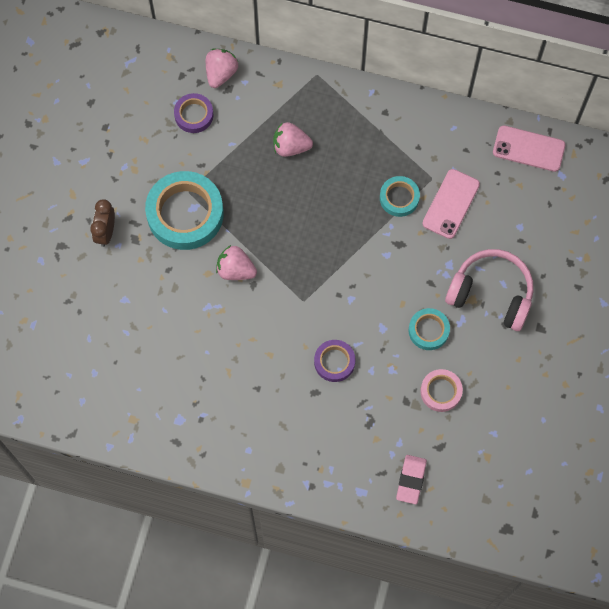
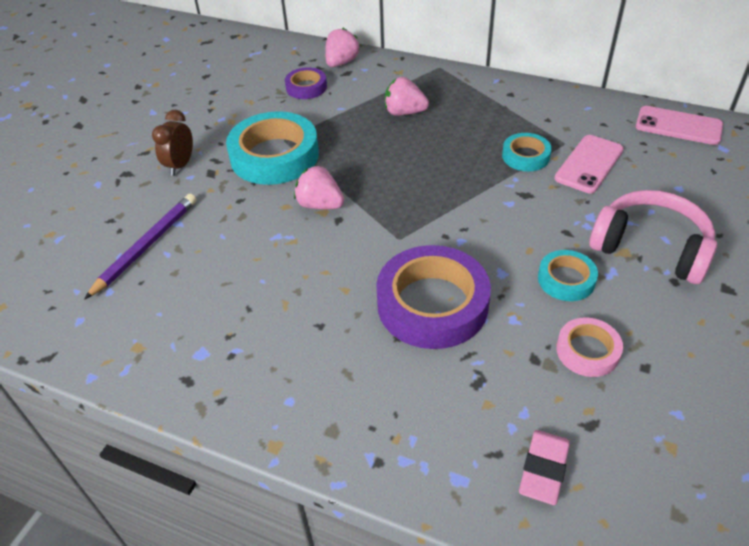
camera: 10 degrees right, 25 degrees down
(107, 326) = (146, 246): none -> purple pencil
(334, 362) = (432, 304): purple tape -> purple tape, size x1.93

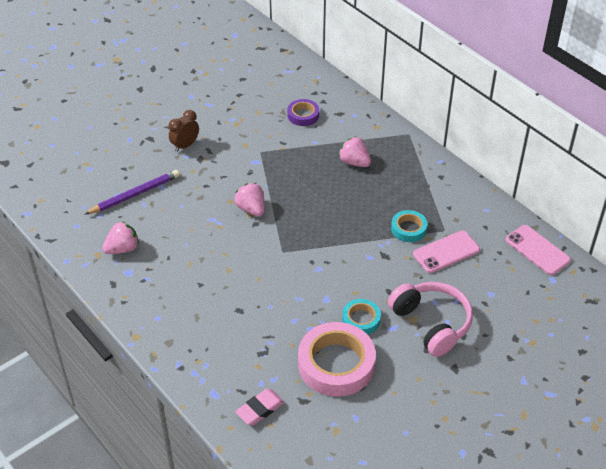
camera: 25 degrees right, 0 degrees up
(274, 156) = (247, 162): turquoise tape -> none
(341, 63) = (342, 103): pink strawberry -> pink strawberry (122, 249)
(432, 304) = (271, 299): purple tape -> none
(587, 351) = (336, 364): pink tape -> pink tape, size x1.93

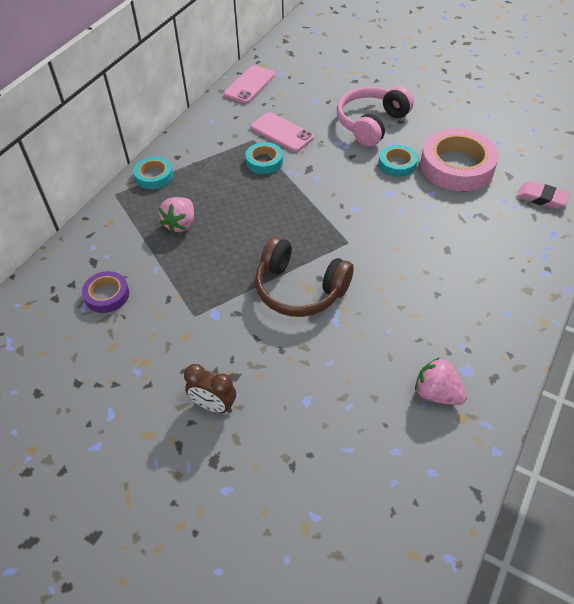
camera: 110 degrees left, 5 degrees up
(135, 194) = (337, 425): purple pencil -> none
(251, 209) = (299, 289): pink strawberry -> brown headphones
(420, 158) = (154, 176): none -> turquoise tape

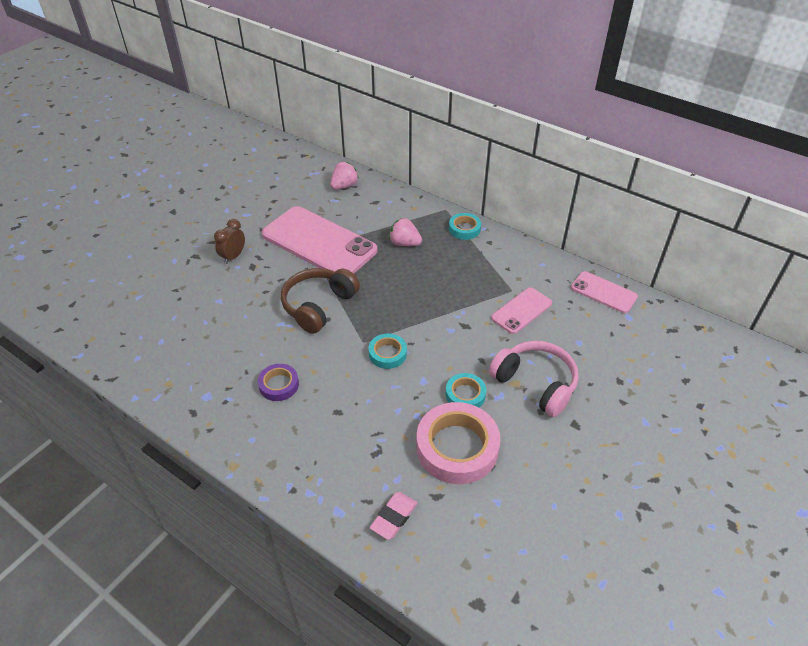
camera: 95 degrees right, 5 degrees down
(107, 295) = (341, 209): purple tape -> purple tape (279, 385)
(180, 308) = (319, 243): none -> pink phone
(264, 161) = (478, 295): turquoise tape -> turquoise tape (387, 354)
(437, 393) = (194, 372): pink strawberry -> pink strawberry (344, 186)

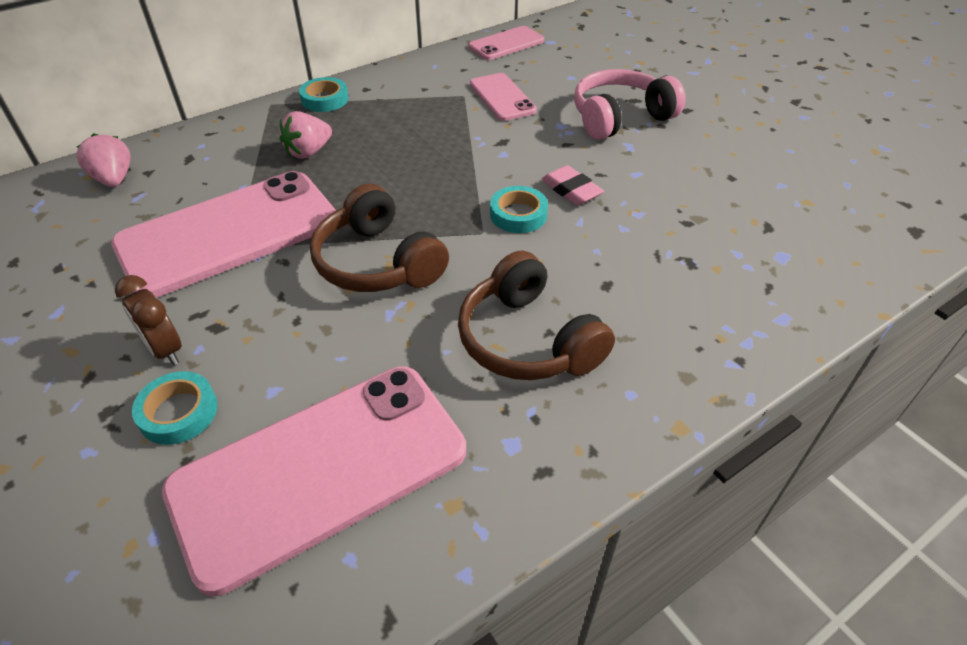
camera: 70 degrees left, 0 degrees up
(178, 333) = (320, 471): none -> pink phone
(279, 385) = (527, 340): purple tape -> brown headphones
(394, 517) = (797, 269): pink eraser -> pink eraser (571, 190)
(457, 447) = (698, 194): pink tape -> none
(465, 395) = (618, 168): turquoise tape -> turquoise tape (178, 412)

